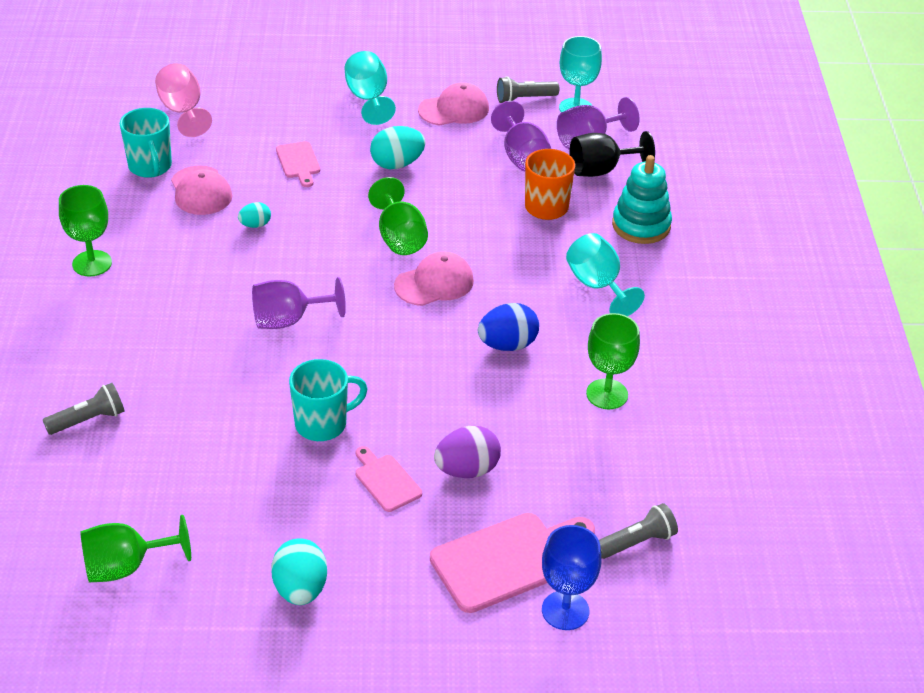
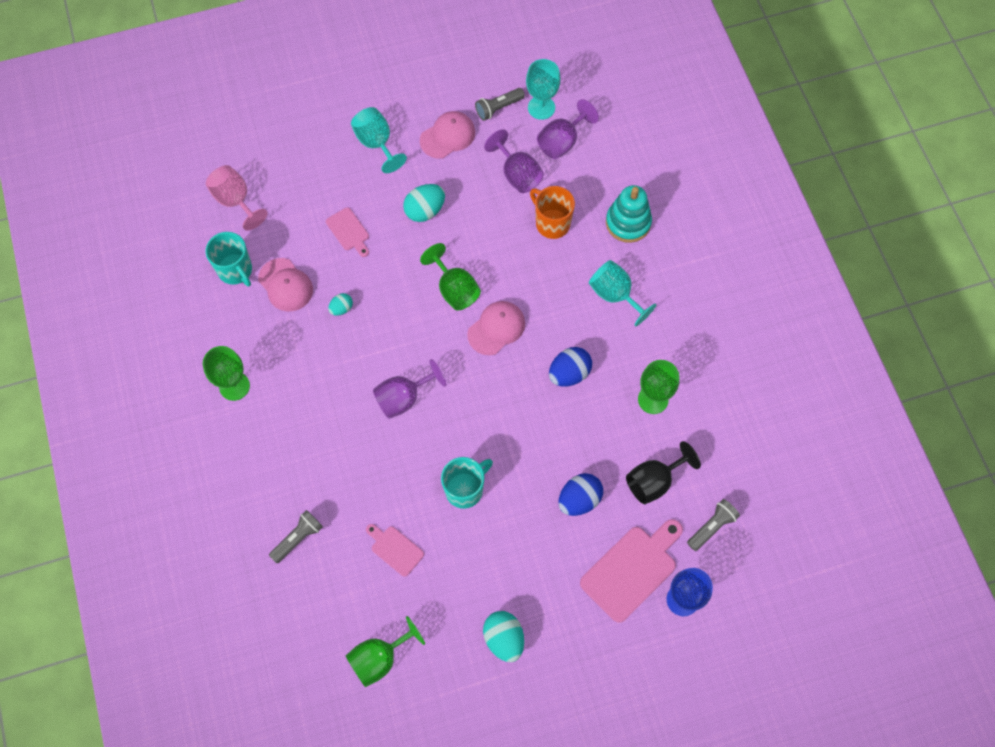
camera: 15 degrees left, 25 degrees up
(386, 481) = (527, 527): pink cutting board -> pink cutting board (395, 549)
(467, 470) = (579, 500): purple egg -> blue egg
(601, 170) = (581, 172): black goblet -> black goblet (654, 481)

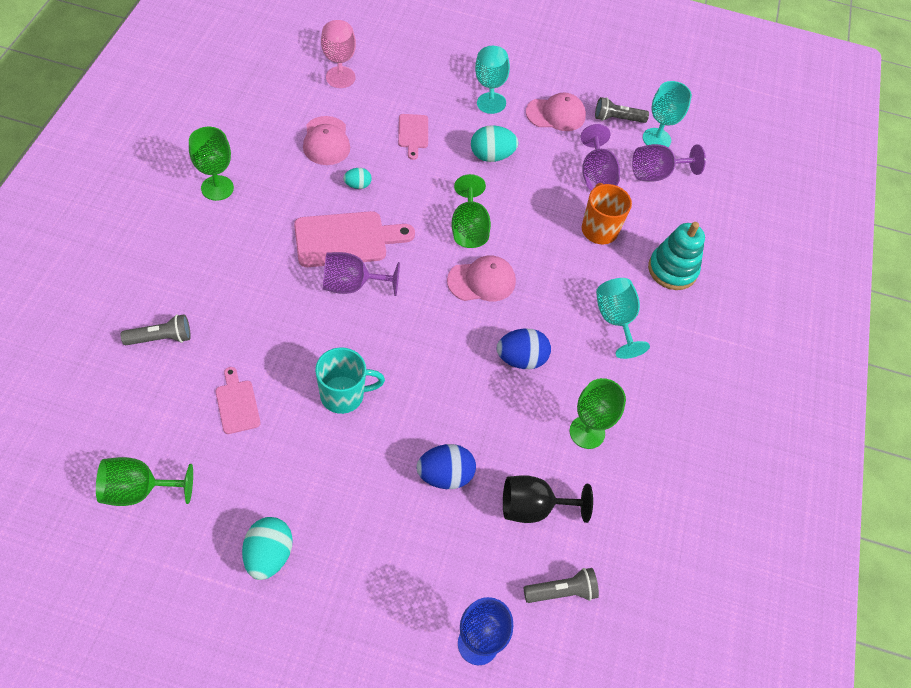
camera: 25 degrees right, 10 degrees down
(235, 270) = (295, 108): turquoise mug -> none
(632, 570) = (447, 577): pink cutting board -> pink cutting board (346, 239)

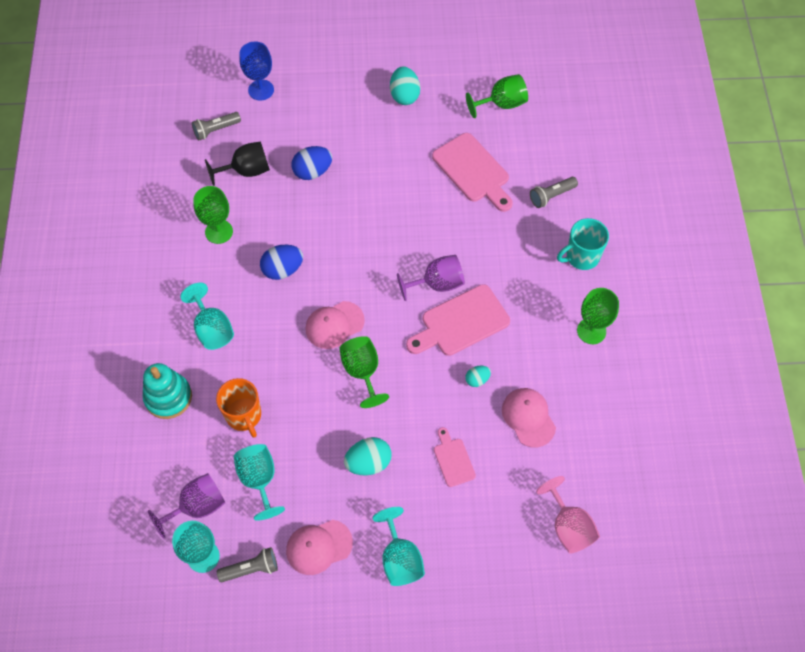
camera: 170 degrees right, 5 degrees up
(237, 404) = (473, 171): pink cutting board -> pink cutting board, size x1.84
(343, 395) = (404, 200): turquoise mug -> turquoise mug (581, 257)
(596, 175) = (259, 479): purple goblet -> turquoise goblet

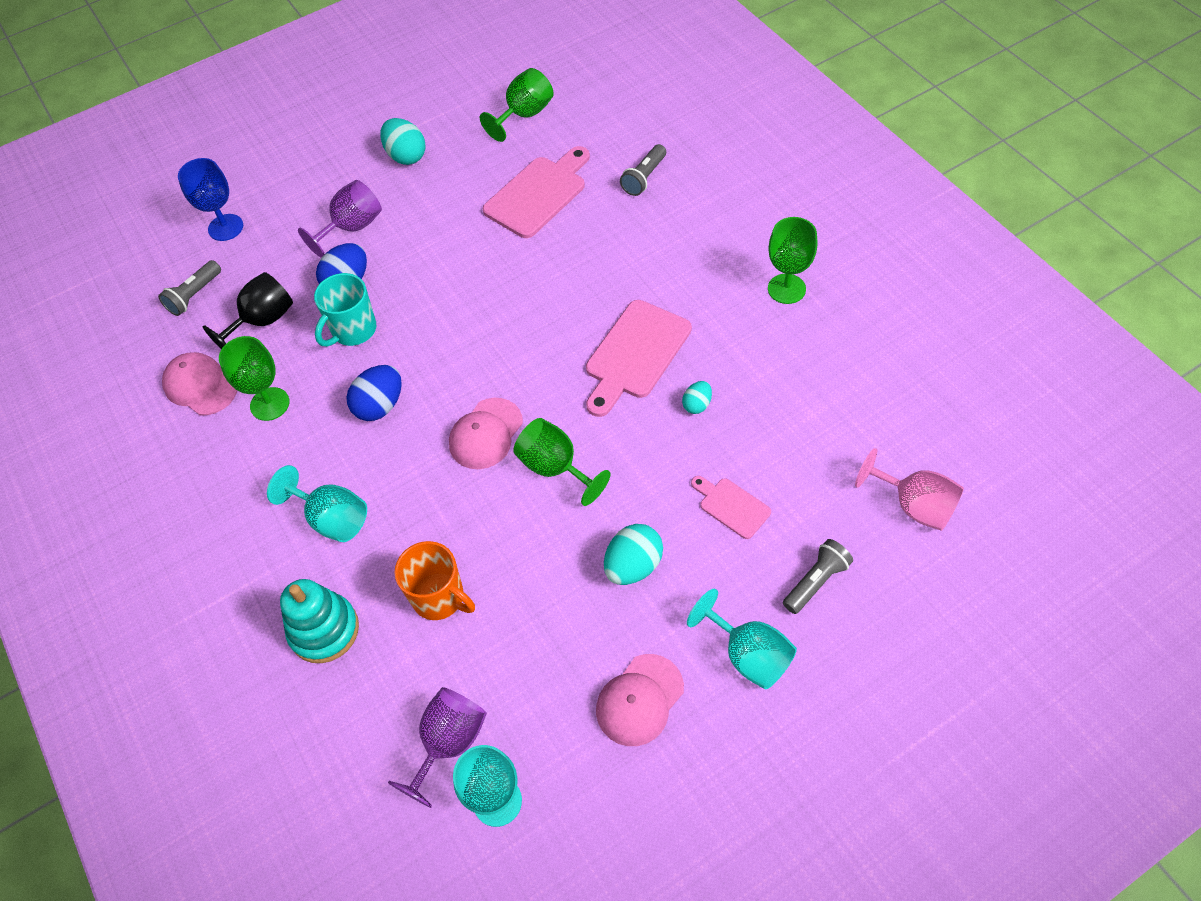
camera: 25 degrees left, 5 degrees down
(251, 569) = (571, 779): grey flashlight -> grey flashlight (816, 581)
(259, 479) = (509, 663): turquoise goblet -> none
(437, 284) = (579, 328): purple goblet -> purple goblet (352, 227)
(473, 171) = (538, 194): pink cutting board -> pink cutting board turned 75 degrees counterclockwise
(528, 417) = (784, 414): pink cap -> pink cap (200, 386)
(581, 257) = (721, 221): turquoise mug -> turquoise mug (353, 330)

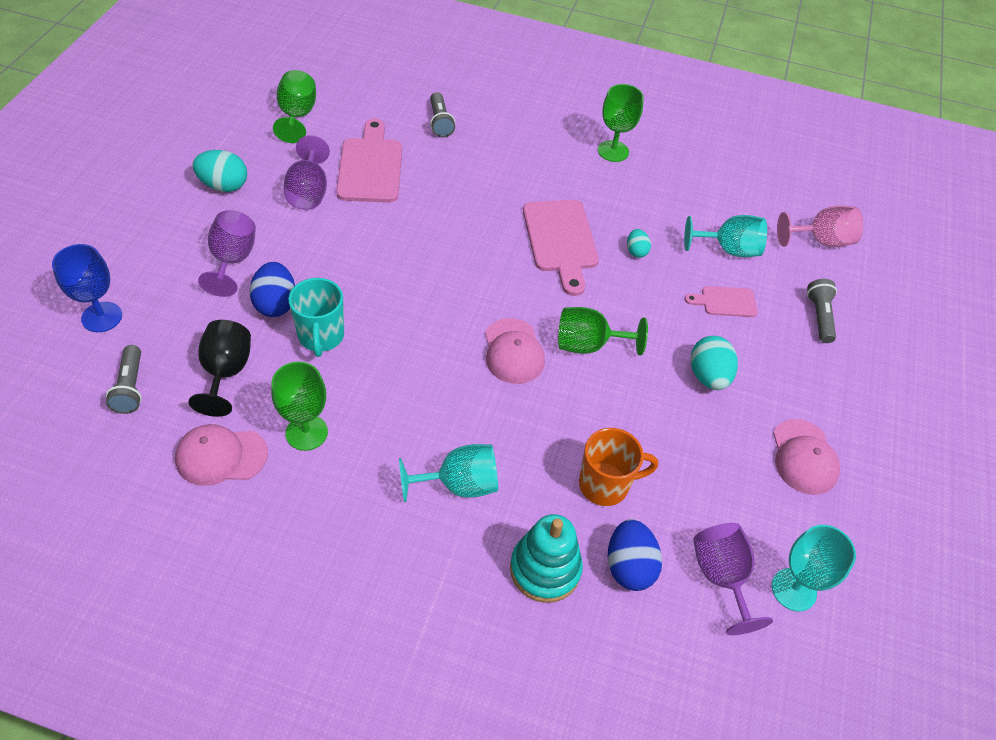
camera: 50 degrees left, 5 degrees down
(380, 405) = (407, 379): blue egg -> blue egg (629, 566)
(465, 194) = (308, 192): none -> purple goblet
(748, 655) = (832, 385): turquoise goblet -> turquoise goblet (728, 249)

